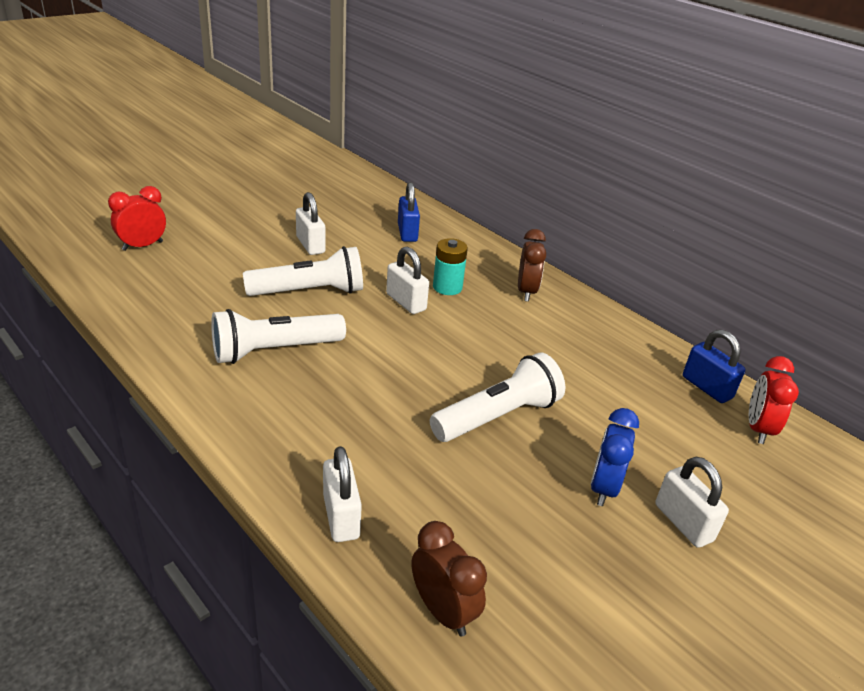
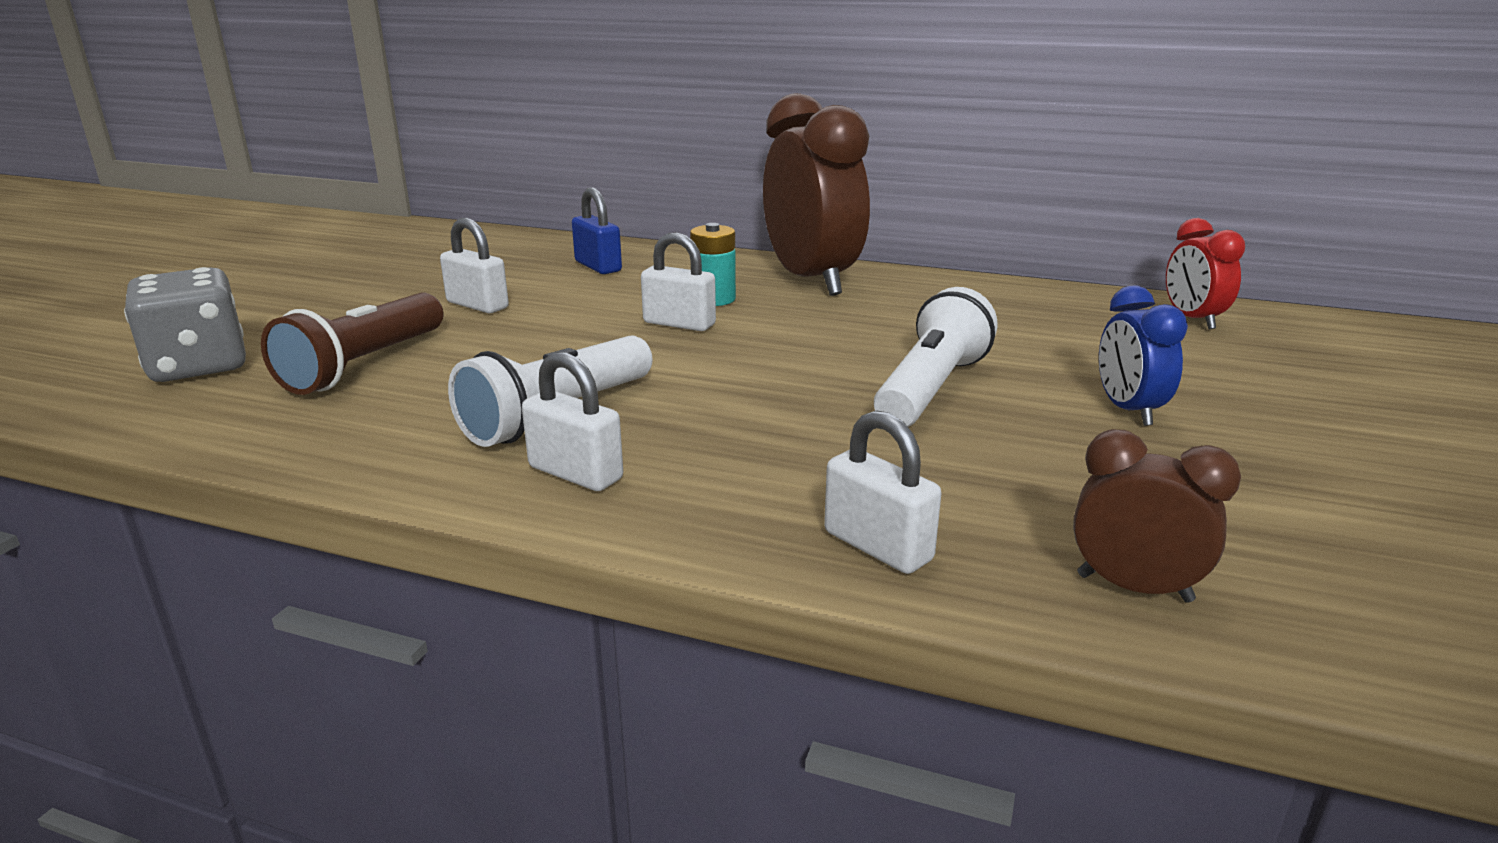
camera: 25 degrees left, 10 degrees down
(142, 246) = (199, 366): red clock -> grey dice
(215, 274) = (364, 365): none -> brown flashlight
(309, 292) = (533, 347): white flashlight -> none
(526, 292) = (811, 281): brown clock -> brown clock, size x2.00
(683, 523) = (1243, 411): white padlock -> white padlock (575, 473)
(706, 387) = (1101, 304): blue padlock -> none

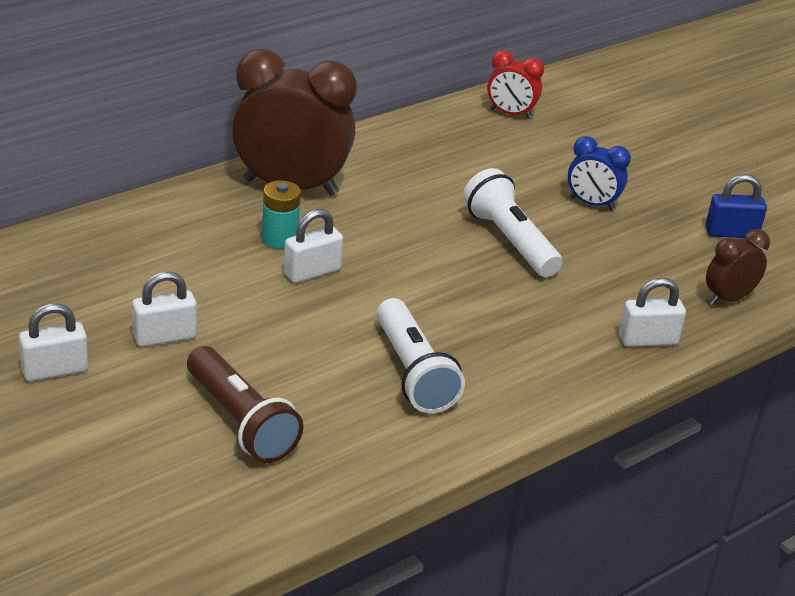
camera: 60 degrees left, 10 degrees up
(199, 366) = (152, 496): grey dice -> none
(575, 473) = (497, 393): white padlock -> white padlock (55, 370)
(598, 266) = (137, 253): blue padlock -> blue padlock (731, 233)

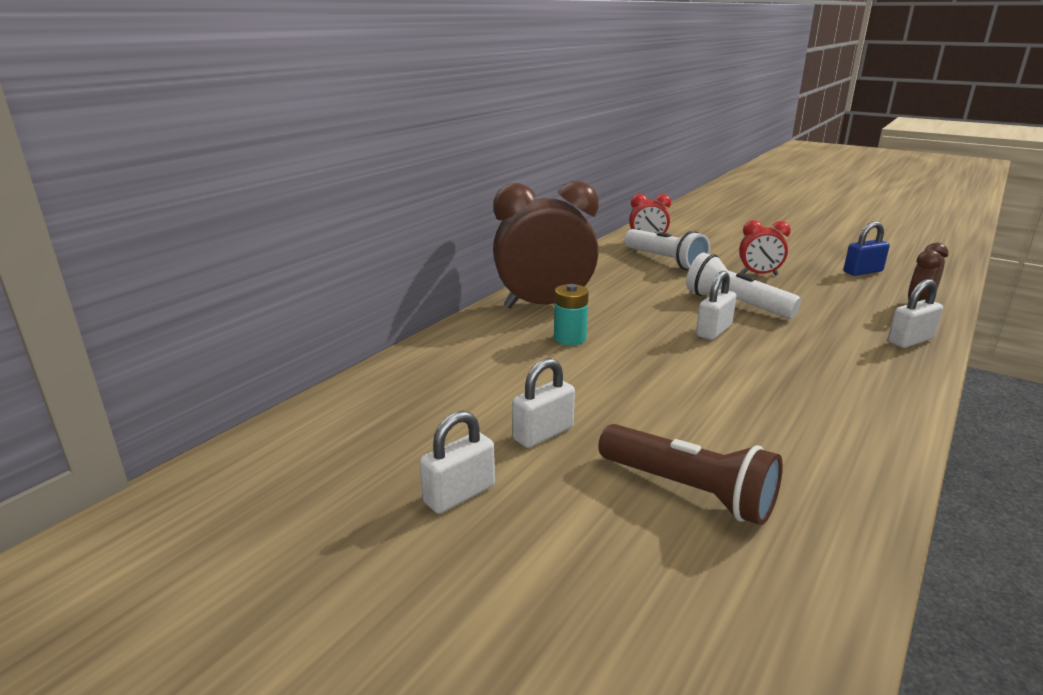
camera: 15 degrees left, 10 degrees down
(312, 272) = (619, 354): white padlock -> white padlock (714, 331)
(413, 372) = (782, 406): white flashlight -> white flashlight (665, 261)
(592, 204) = (759, 274): blue clock -> red clock

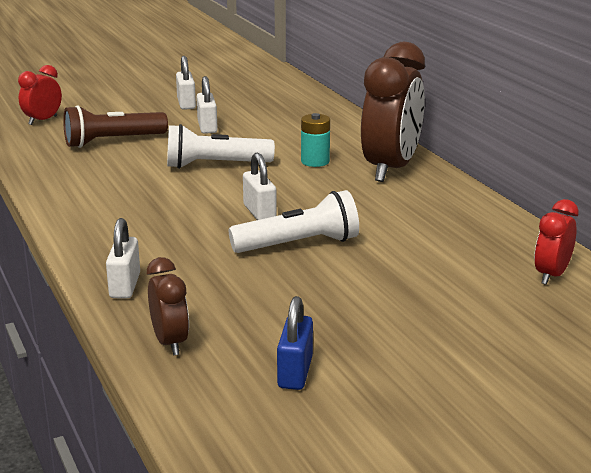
camera: 120 degrees right, 0 degrees up
(665, 261) = (462, 258): white flashlight -> white flashlight (215, 165)
(759, 274) = (362, 294): red clock -> red clock (43, 120)

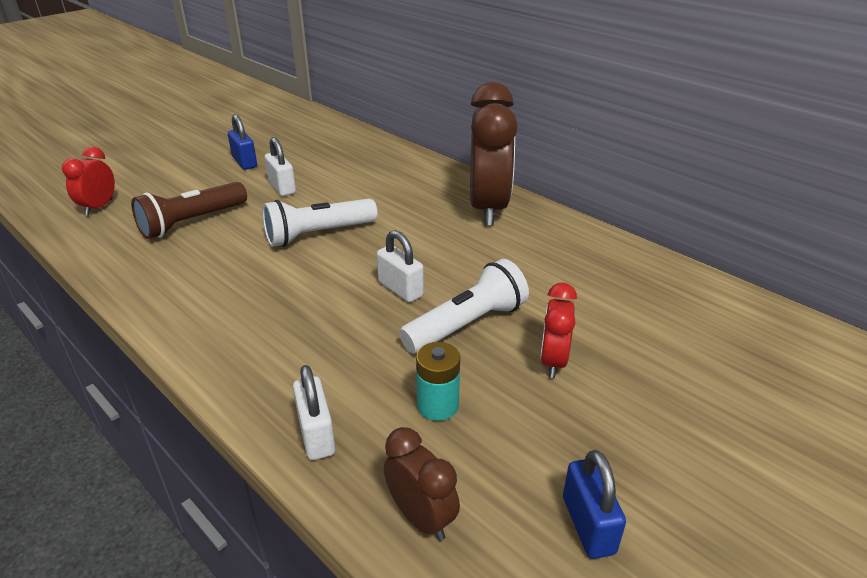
camera: 20 degrees left, 10 degrees up
(186, 104) = (244, 162): white padlock -> blue padlock
(315, 161) = (413, 212): turquoise battery -> turquoise battery (437, 405)
(551, 275) = (719, 310): red clock -> red clock (553, 361)

